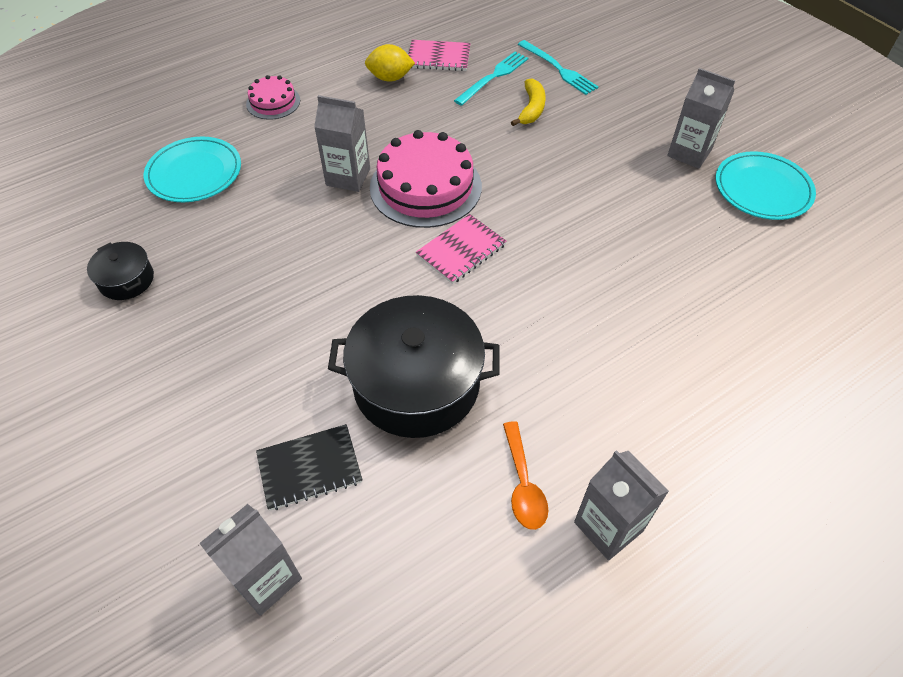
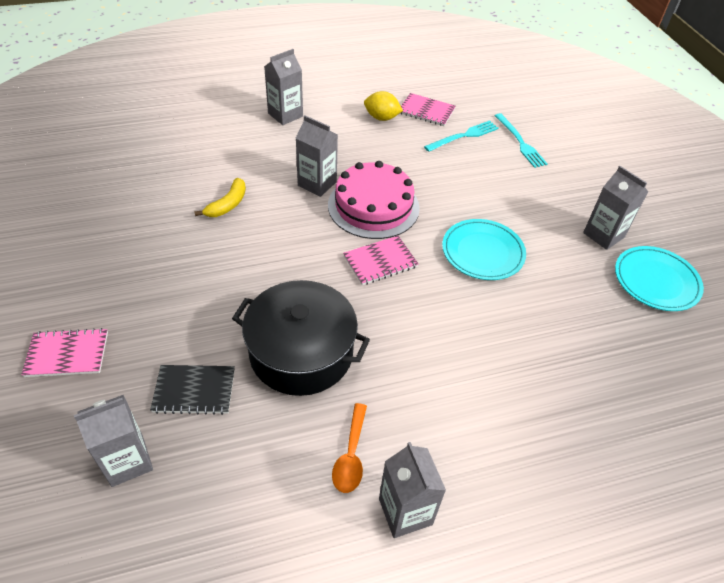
camera: 15 degrees right, 5 degrees down
(126, 280) = (125, 216): black pot -> none
(130, 474) = (67, 354): none -> pink notebook
(194, 173) = (206, 152): turquoise plate -> turquoise plate (482, 252)
(273, 102) = (285, 115): pink cake -> grey carton
(531, 109) = (484, 168): yellow banana -> yellow banana (228, 204)

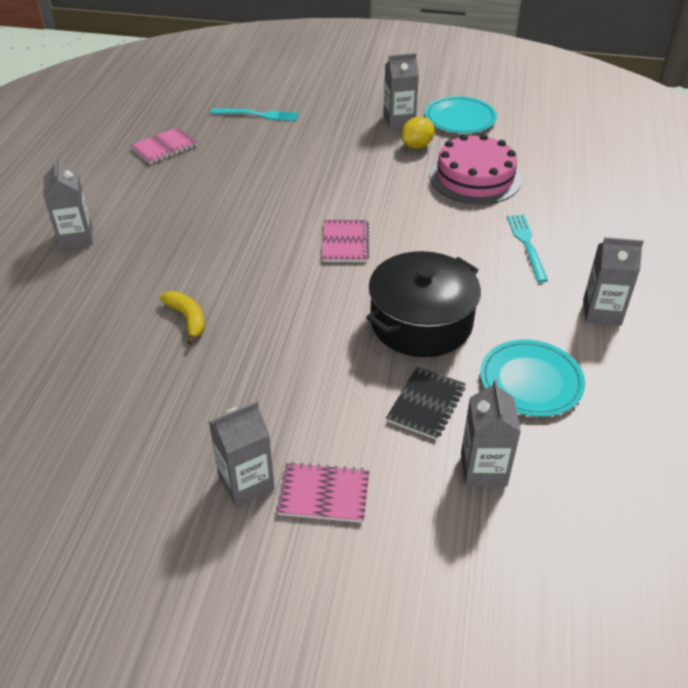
camera: 60 degrees left, 5 degrees down
(67, 354) = (324, 494): pink notebook -> pink notebook turned 75 degrees clockwise
(317, 184) = (209, 248): grey carton -> grey carton (246, 483)
(351, 455) = (541, 325): orange spoon -> none
(373, 206) = (271, 223): pink cake -> pink cake (475, 177)
(381, 118) = (147, 177): yellow lemon -> yellow lemon (417, 146)
(463, 136) = (221, 140): turquoise fork -> turquoise fork (527, 245)
(482, 252) = (374, 184): turquoise plate -> turquoise plate (531, 381)

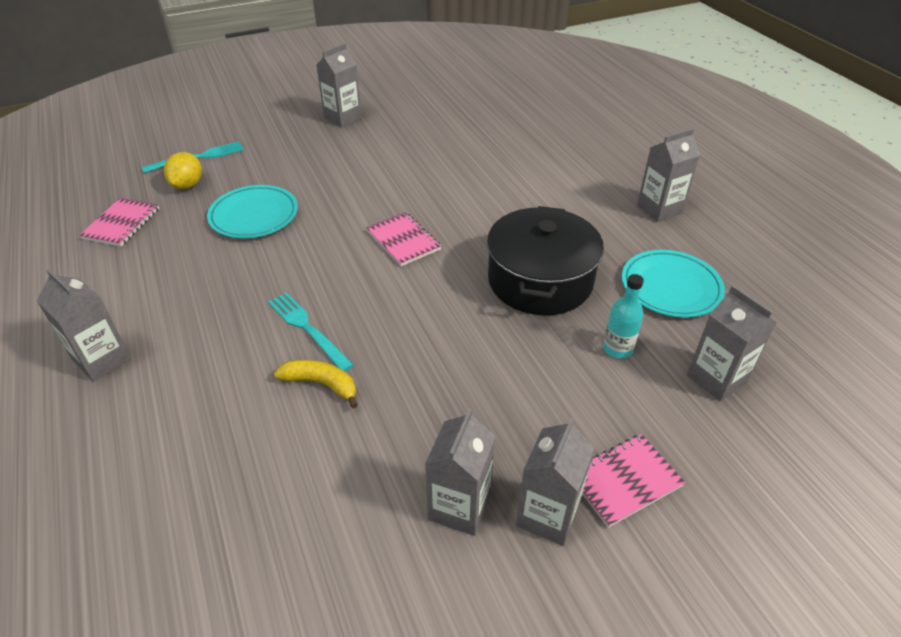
camera: 35 degrees left, 0 degrees up
(196, 443) = (459, 507): none -> grey carton
(417, 146) = (380, 133): yellow lemon -> yellow lemon (187, 185)
(426, 404) = (617, 348): black notebook -> turquoise bottle
(460, 118) = (394, 99): turquoise plate -> turquoise plate (254, 215)
(475, 177) = (456, 142): pink cake -> none
(527, 245) = (552, 180): turquoise fork -> turquoise fork (308, 329)

